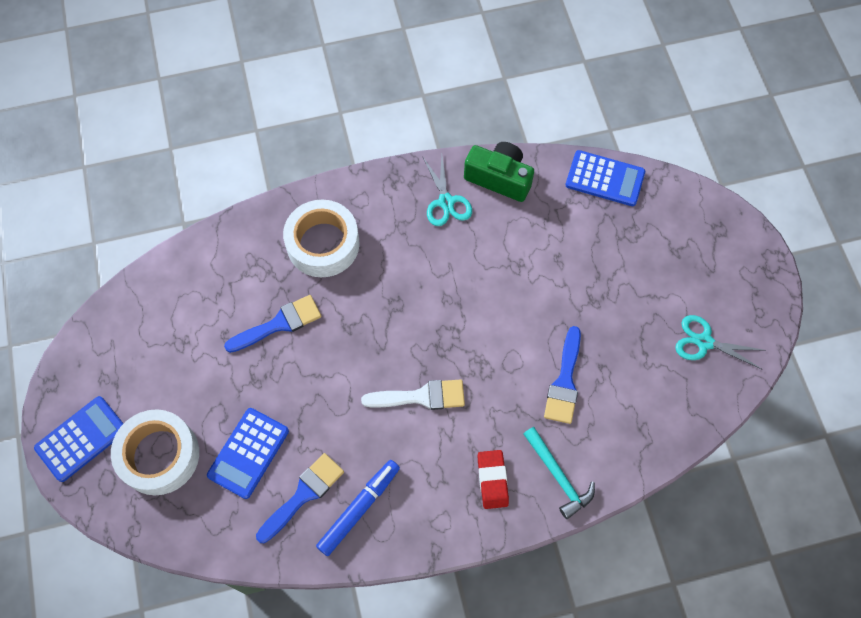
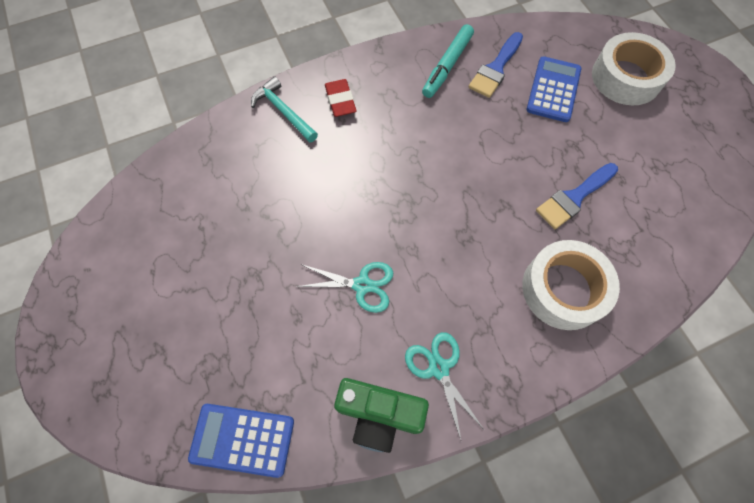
camera: 170 degrees right, 0 degrees up
(81, 439) = (697, 79): blue calculator -> none
(359, 509) = (447, 66): blue marker -> turquoise marker
(421, 396) = (417, 154): white brush -> none
(564, 381) = (282, 188): blue brush -> none
(704, 342) = (137, 249): turquoise scissors -> turquoise scissors (362, 285)

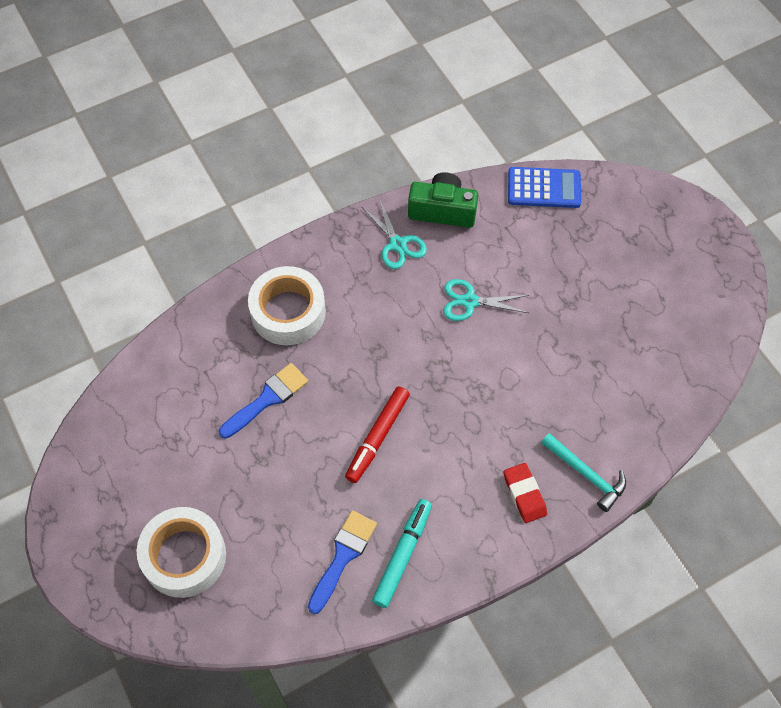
camera: 175 degrees right, 5 degrees down
(466, 155) = (377, 437): none -> red marker
(553, 90) = (275, 530): blue calculator -> none

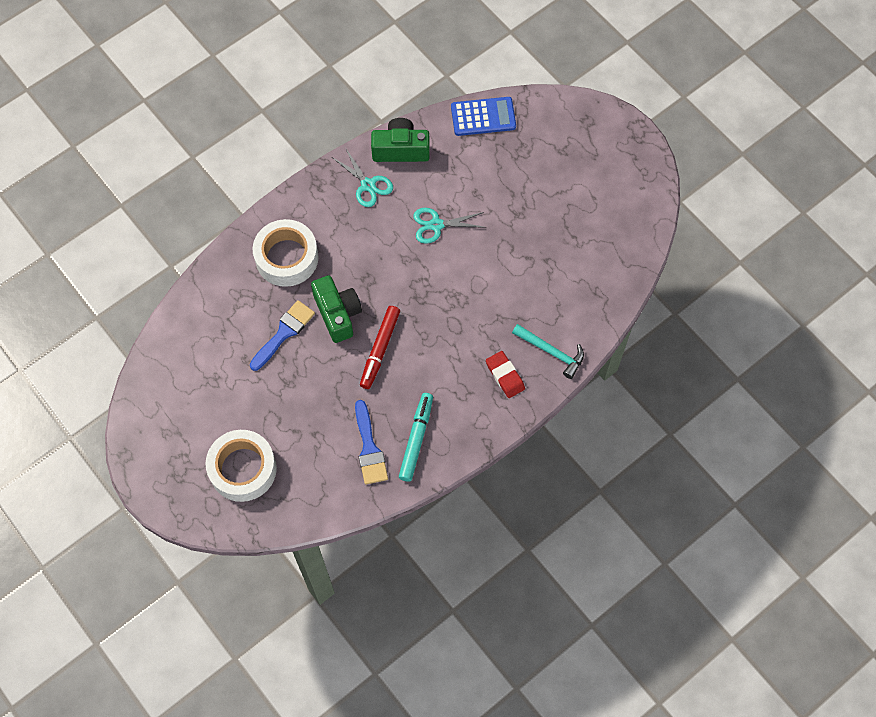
camera: 10 degrees left, 5 degrees up
(335, 386) = (337, 314): none -> green camera
(343, 556) = (369, 448): blue brush -> blue brush turned 150 degrees clockwise

